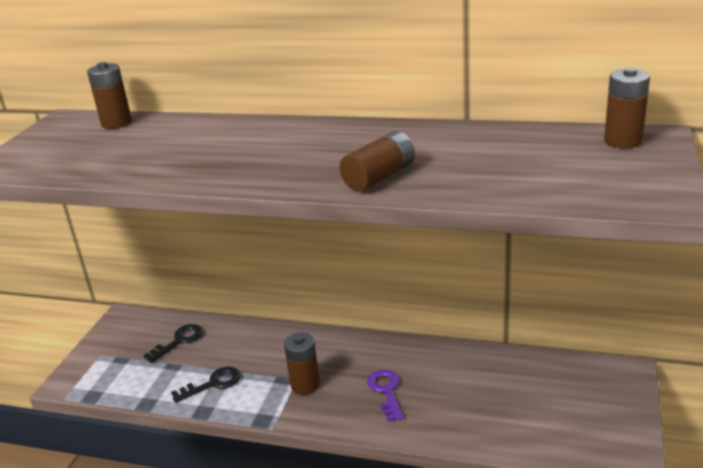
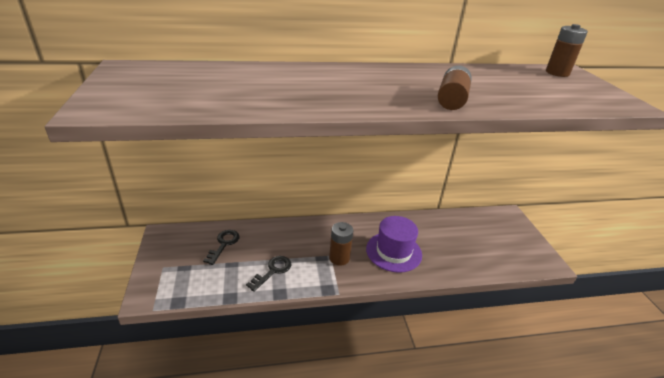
camera: 30 degrees left, 5 degrees up
(116, 123) = (182, 69): brown battery -> none
(386, 391) = (393, 251): purple key -> purple hat

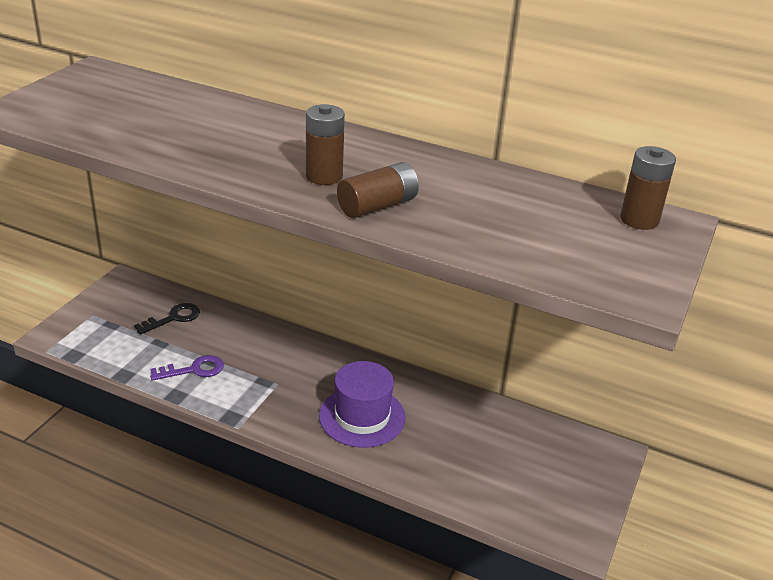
camera: 35 degrees right, 0 degrees up
(273, 271) = (194, 370): black key -> purple key
(339, 258) = (284, 391): brown battery -> brown battery (324, 176)

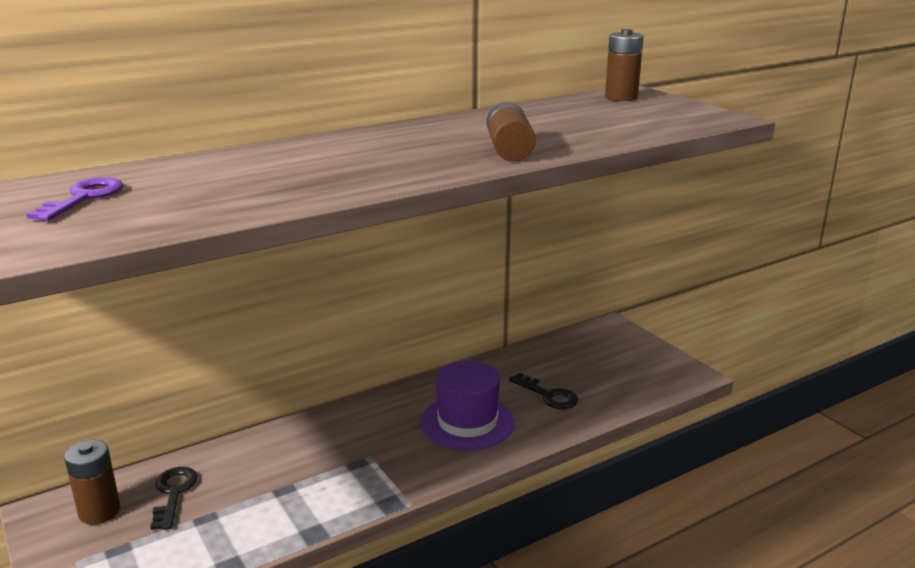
camera: 55 degrees left, 10 degrees down
(194, 370) = (284, 506): purple key -> purple key (84, 198)
(324, 176) = (427, 155): brown battery -> brown battery (99, 511)
(445, 450) = (548, 395): none -> black key

